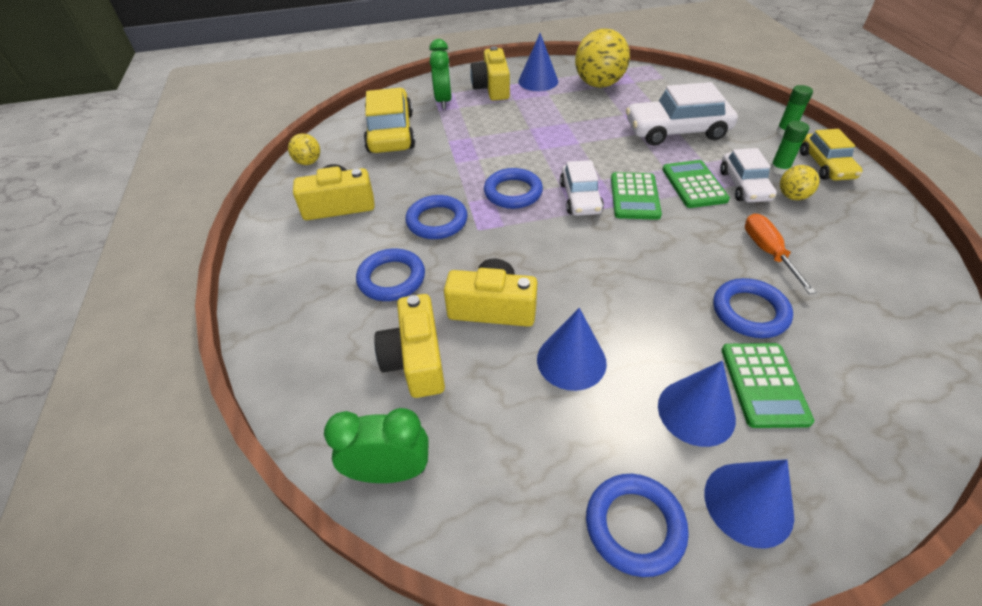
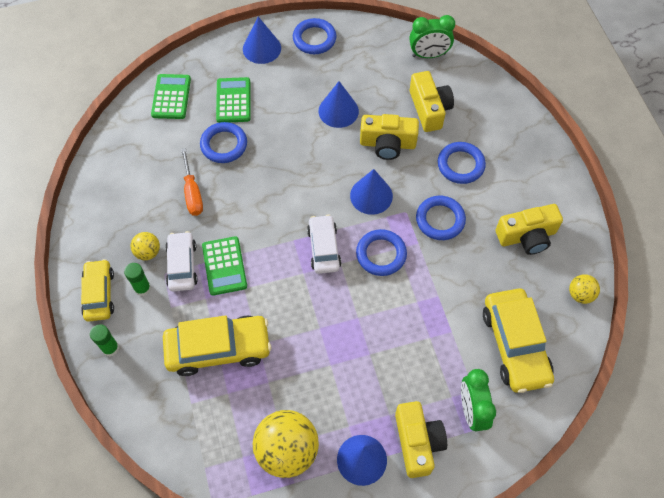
camera: 175 degrees right, 15 degrees up
(634, 196) = (278, 250): green calculator -> green calculator (171, 97)
(677, 131) = (218, 348): white car -> yellow car
(696, 412) = (274, 86): blue cone -> blue cone (371, 195)

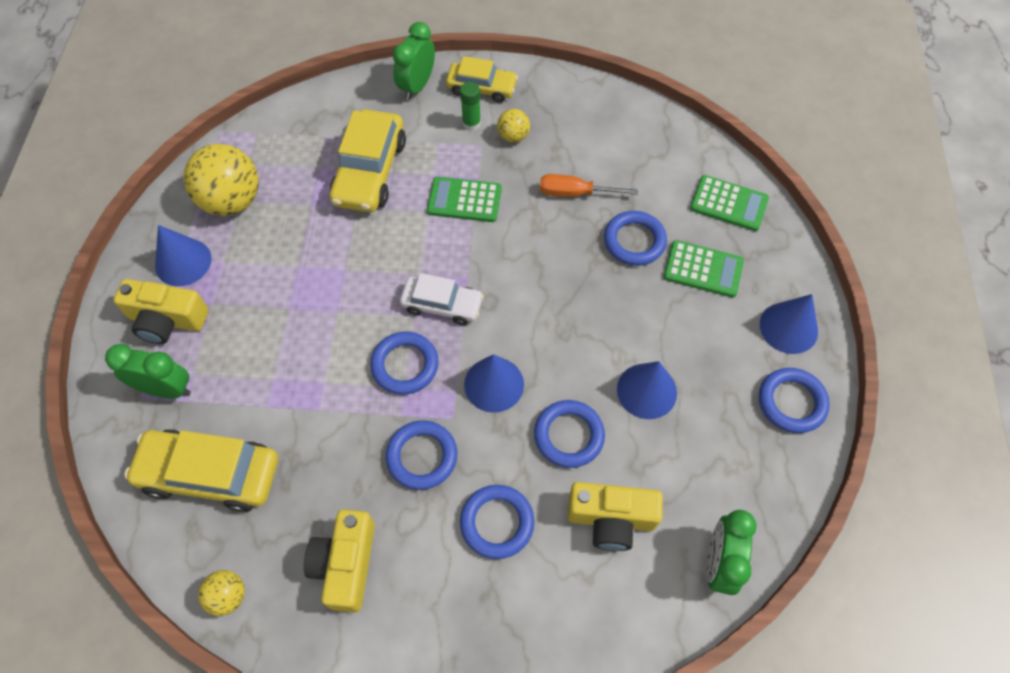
camera: 110 degrees right, 0 degrees up
(110, 348) = (417, 86): green glue stick -> green clock
(182, 265) = (483, 162): white car -> none
(387, 144) = (568, 435): yellow camera -> blue ring

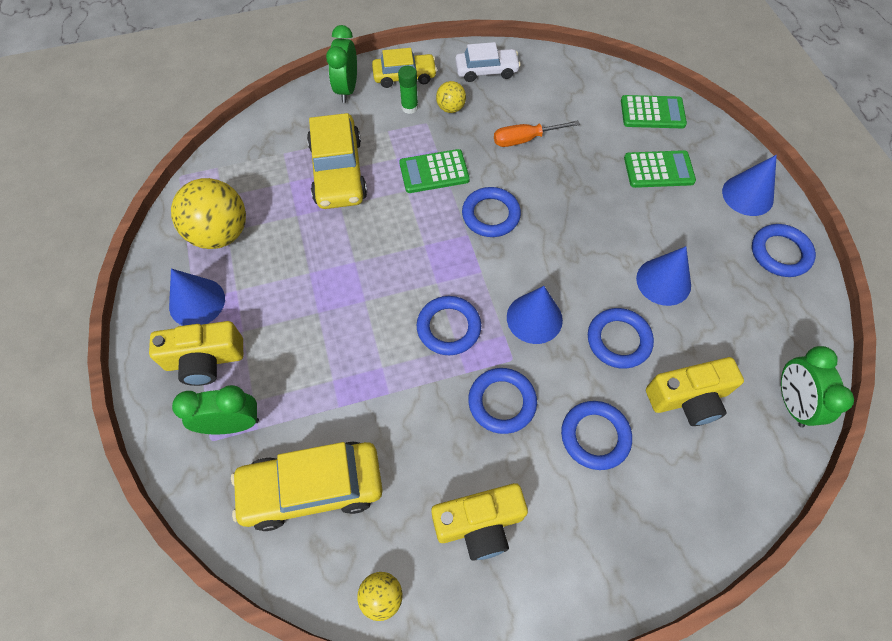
camera: 20 degrees left, 0 degrees up
(346, 564) = (479, 524): yellow camera -> yellow camera turned 90 degrees counterclockwise
(442, 305) = (457, 265): white car -> white car (486, 70)
(634, 241) = (592, 164): blue ring -> blue ring (491, 215)

